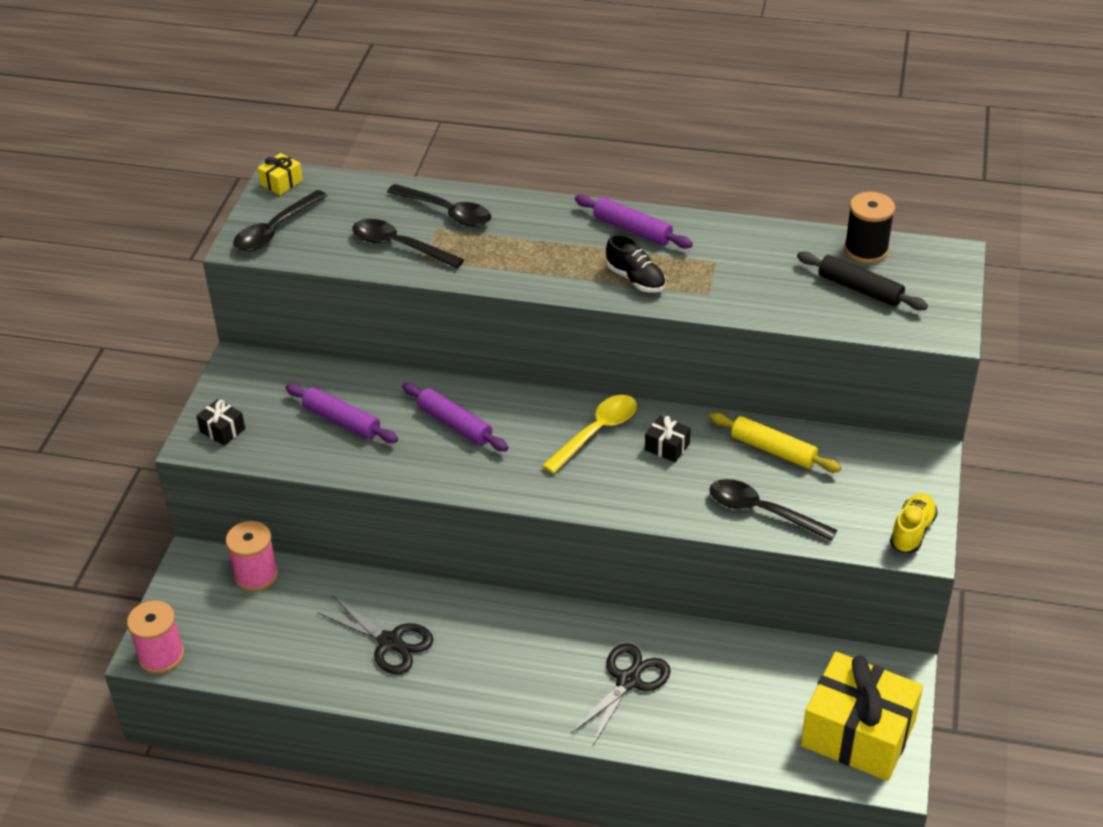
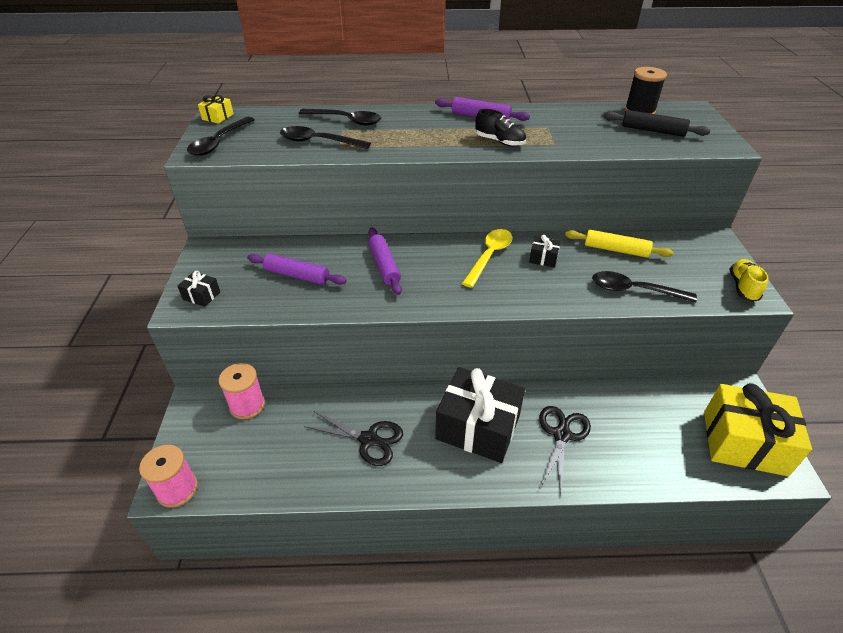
camera: 15 degrees left, 0 degrees up
(454, 424) = (384, 265): purple rolling pin -> purple rolling pin turned 45 degrees clockwise
(527, 652) = (478, 427): none -> black gift

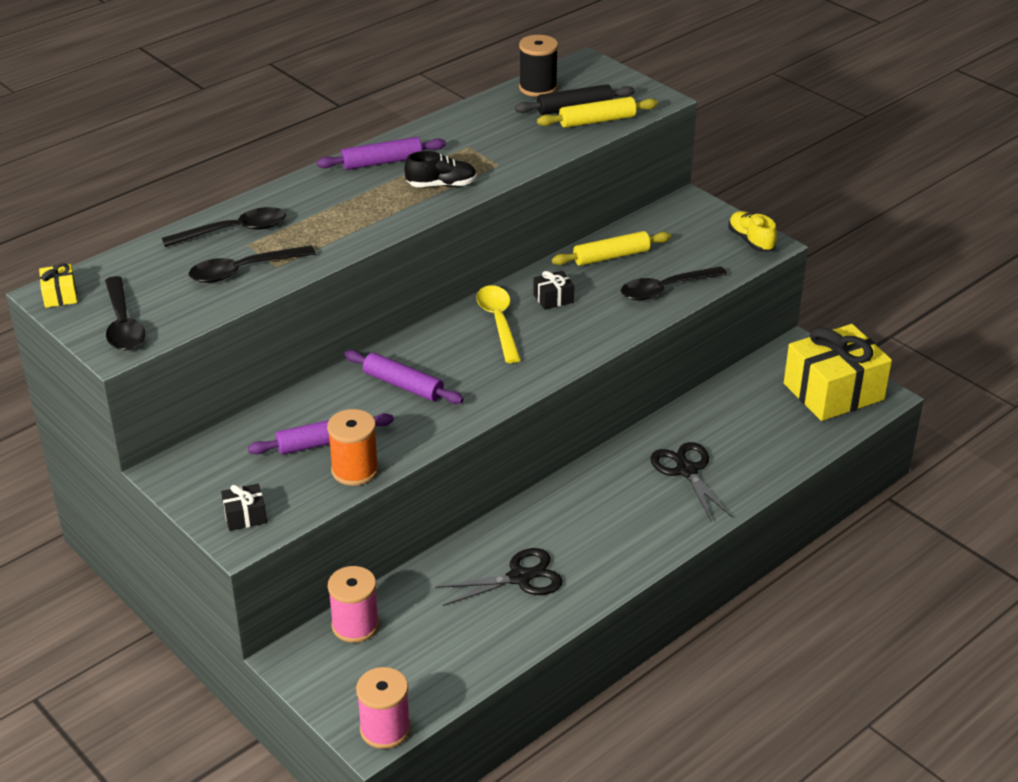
camera: 40 degrees left, 5 degrees down
(290, 303) = (355, 470): none -> orange spool
(478, 427) = (608, 507): black gift -> none
(661, 143) = (597, 121): none -> yellow rolling pin

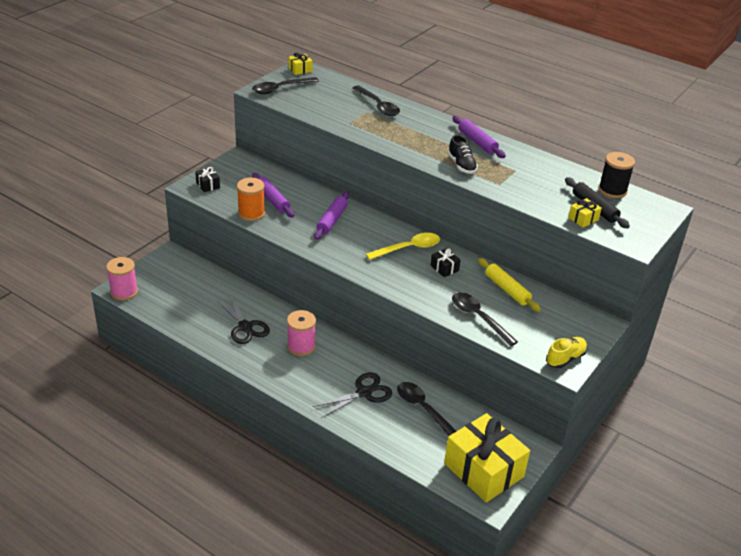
camera: 75 degrees right, 0 degrees up
(244, 270) = (341, 114): black spoon -> black spoon (423, 409)
(355, 625) = (198, 271): pink spool -> pink spool (301, 346)
(597, 121) = (583, 219): yellow rolling pin -> yellow gift

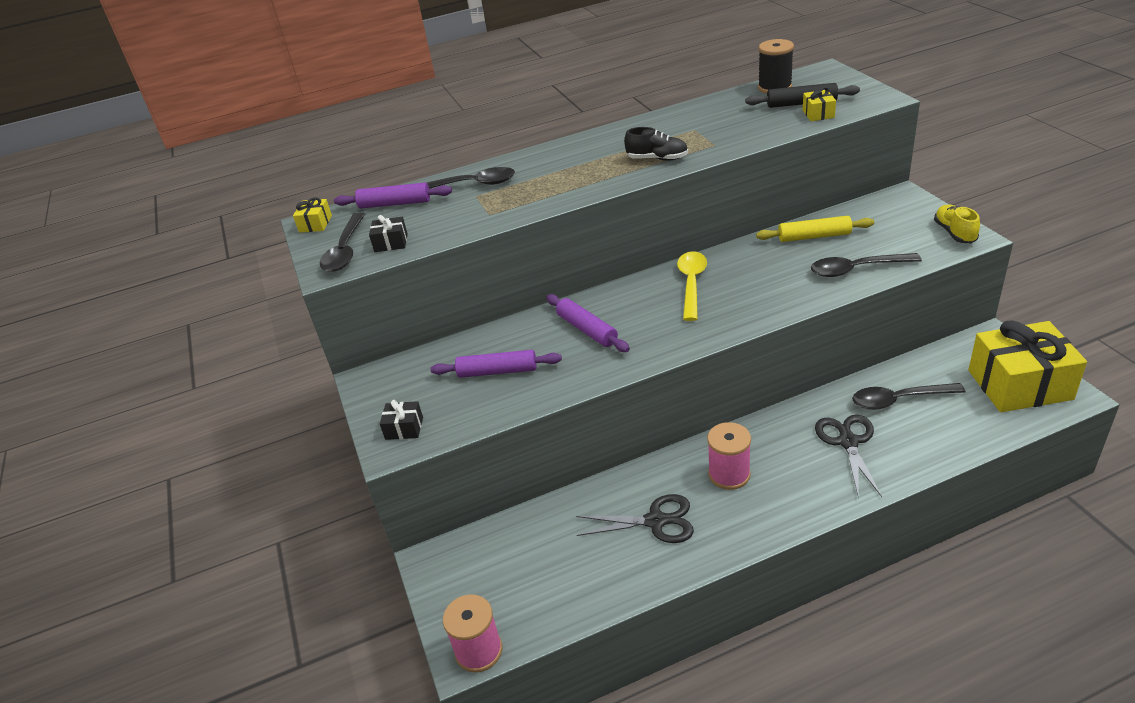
camera: 50 degrees left, 0 degrees up
(251, 213) = (512, 400): orange spool -> none
(444, 268) = (748, 268): black gift -> black gift (391, 243)
(477, 142) = (616, 139): purple rolling pin -> purple rolling pin (395, 204)

